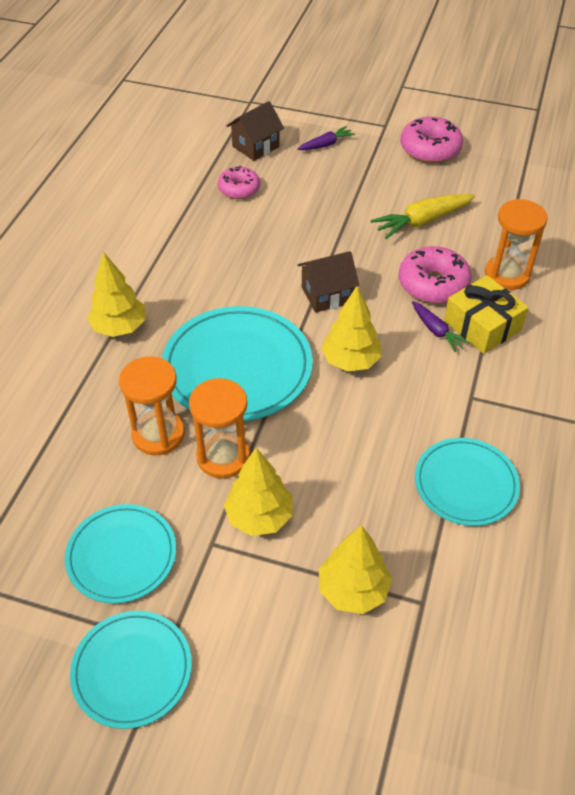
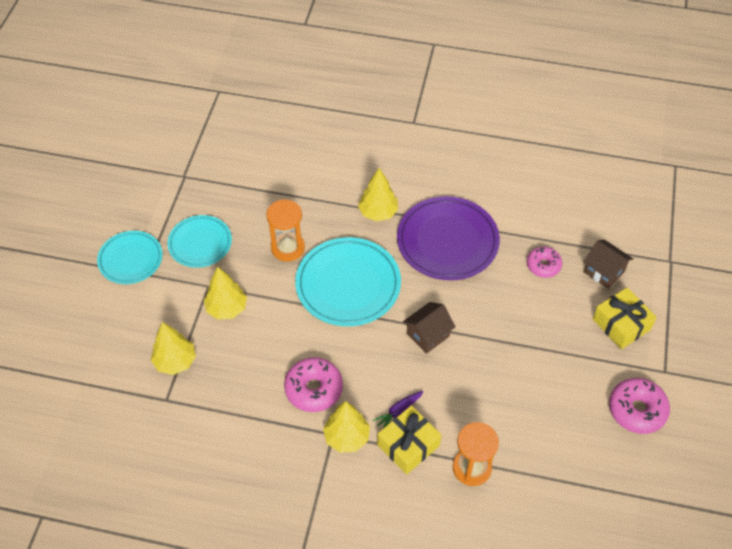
camera: 85 degrees right, 5 degrees up
(185, 264) = (447, 241): none -> purple plate
(223, 456) = (272, 284): orange hourglass -> none
(326, 144) = (621, 324): purple carrot -> yellow gift
(327, 295) = (428, 335): brown house -> brown house turned 75 degrees clockwise
(350, 361) = (361, 353): yellow tree -> yellow tree (346, 437)
(422, 221) = (529, 402): yellow carrot -> none
(433, 284) = (451, 410): pink donut -> pink donut (314, 389)
(465, 484) = (254, 427): turquoise plate -> none

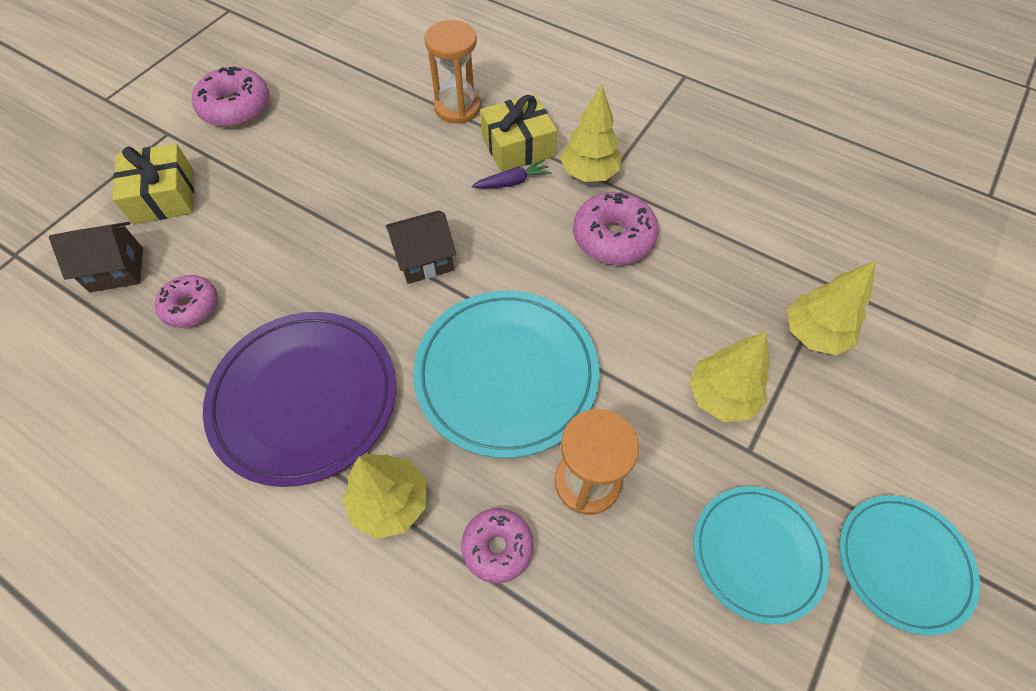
camera: 160 degrees left, 5 degrees up
(320, 211) = (497, 547): none -> pink donut
(604, 271) = (116, 269): brown house -> brown house turned 75 degrees counterclockwise

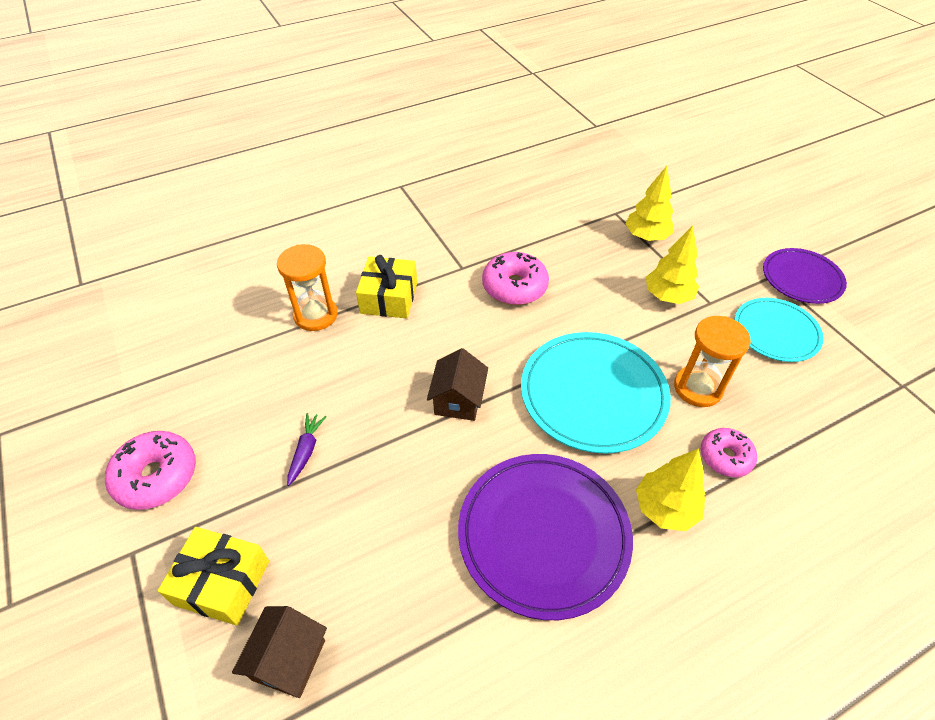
camera: 60 degrees left, 10 degrees down
(191, 306) = (387, 598): pink donut -> none
(513, 182) = (422, 316): purple carrot -> purple carrot (306, 450)
(589, 173) = (448, 272): yellow tree -> none
(903, 563) = (802, 278): turquoise plate -> purple plate

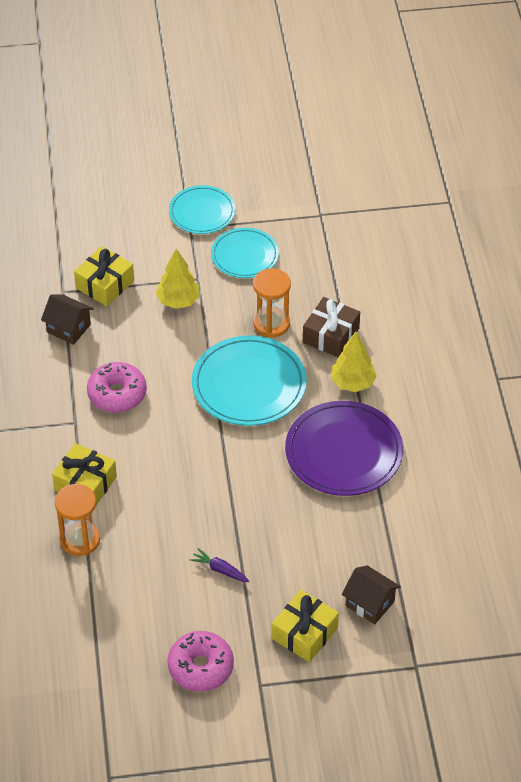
camera: 70 degrees left, 0 degrees up
(458, 400) = (216, 466): brown house -> brown house (68, 328)
(646, 237) = (105, 284): yellow tree -> yellow gift
(725, 457) = (331, 335): pink donut -> brown gift
(802, 278) = (202, 212): purple plate -> turquoise plate

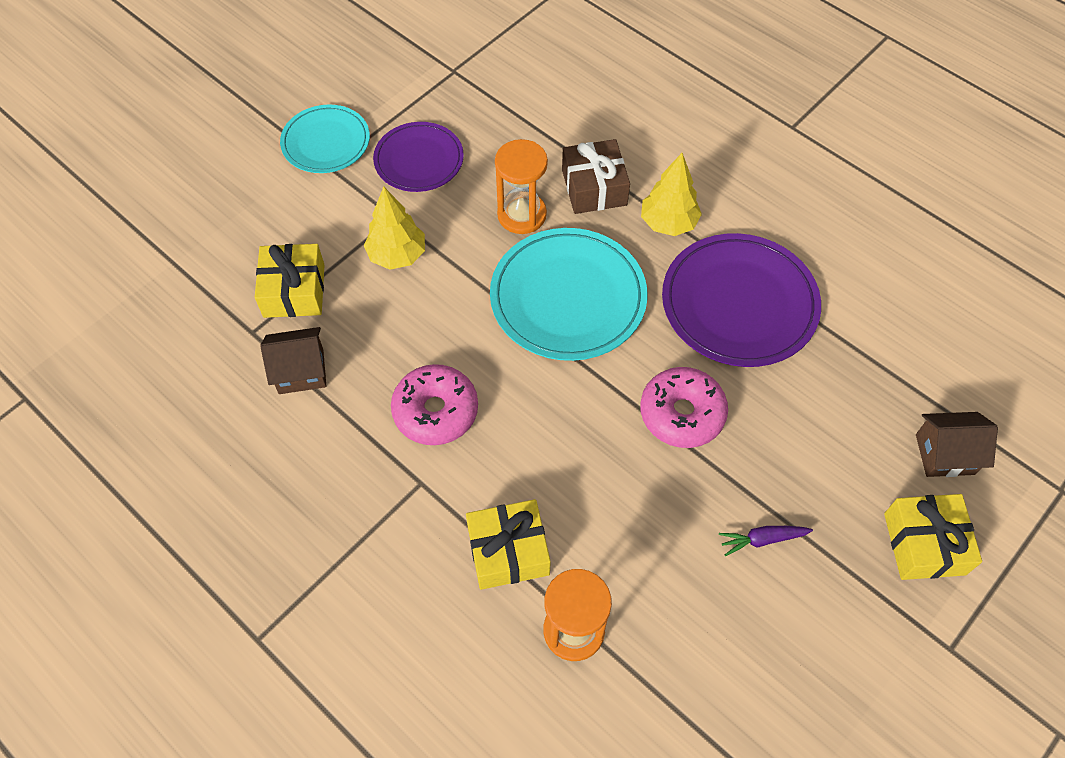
camera: 40 degrees left, 10 degrees up
(200, 667) = (870, 682): pink donut -> pink donut (682, 414)
(244, 255) = (419, 160): turquoise plate -> purple plate

